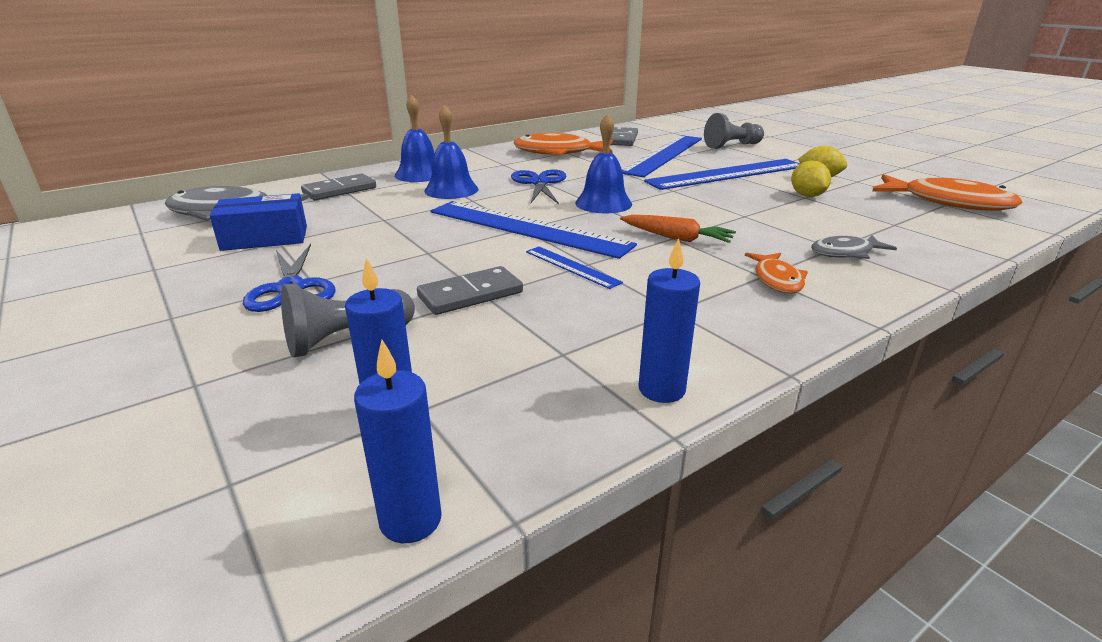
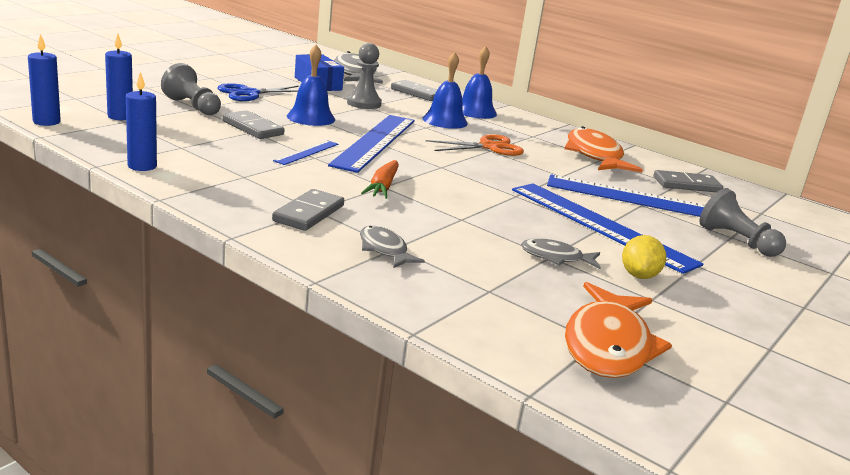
camera: 70 degrees right, 5 degrees down
(372, 220) = (364, 103): none -> grey pawn
(539, 183) = (489, 147): blue scissors -> orange scissors
(603, 203) = (452, 167): blue bell -> blue bell (311, 117)
(777, 280) = (309, 213): orange fish -> grey domino
(807, 195) = (556, 257): yellow lemon -> grey fish

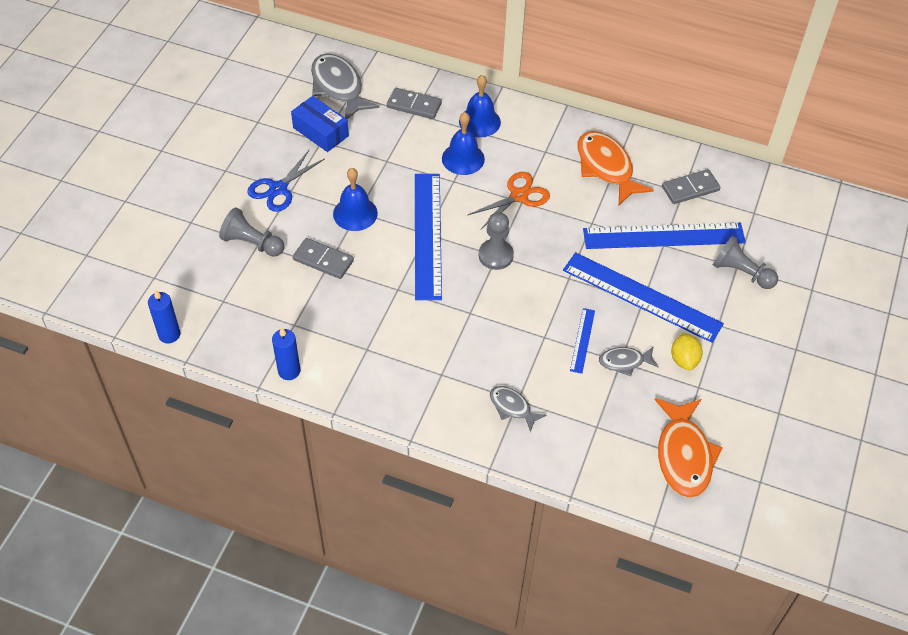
camera: 15 degrees left, 30 degrees up
(120, 117) = (213, 295): blue candle -> none
(307, 152) = (387, 284): blue ruler -> blue ruler (582, 340)
(309, 213) = (440, 382): grey domino -> none
(364, 103) = (381, 157): grey pawn -> grey pawn (495, 255)
(383, 187) = (470, 314): orange carrot -> none

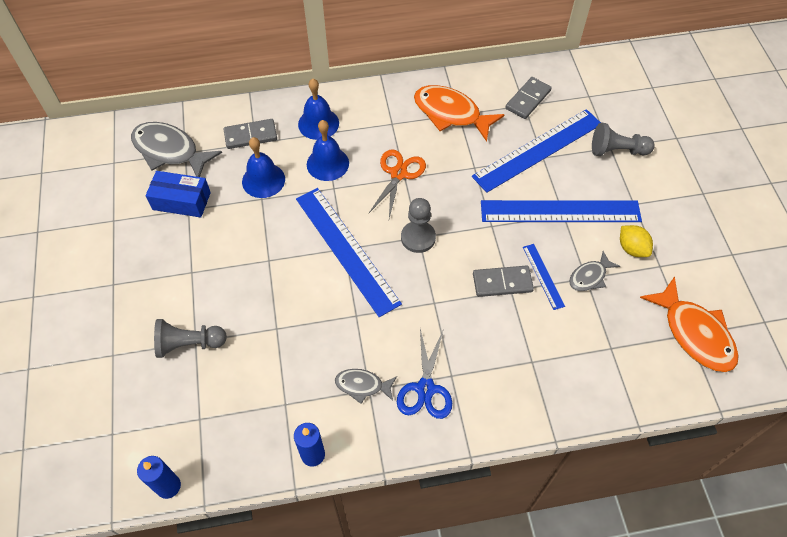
camera: 30 degrees left, 5 degrees up
(278, 189) = (178, 276): blue scissors -> blue scissors (425, 389)
(323, 260) = (269, 324): grey domino -> grey domino (502, 283)
(355, 213) = (267, 263): blue bell -> blue bell (263, 180)
(512, 407) = (532, 371): grey fish -> grey fish (362, 385)

